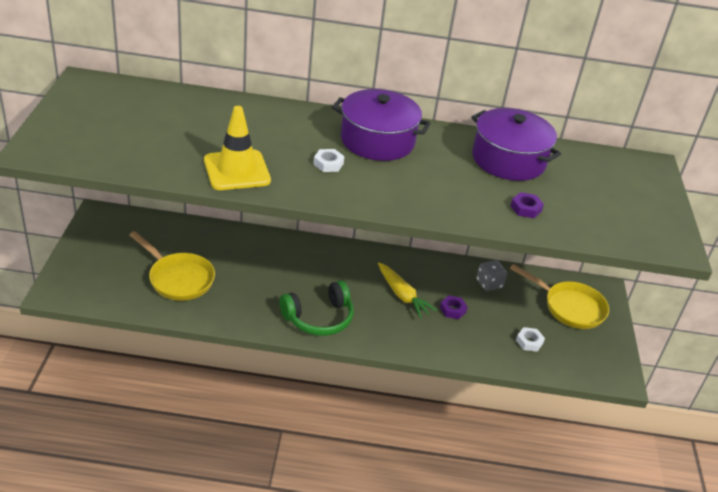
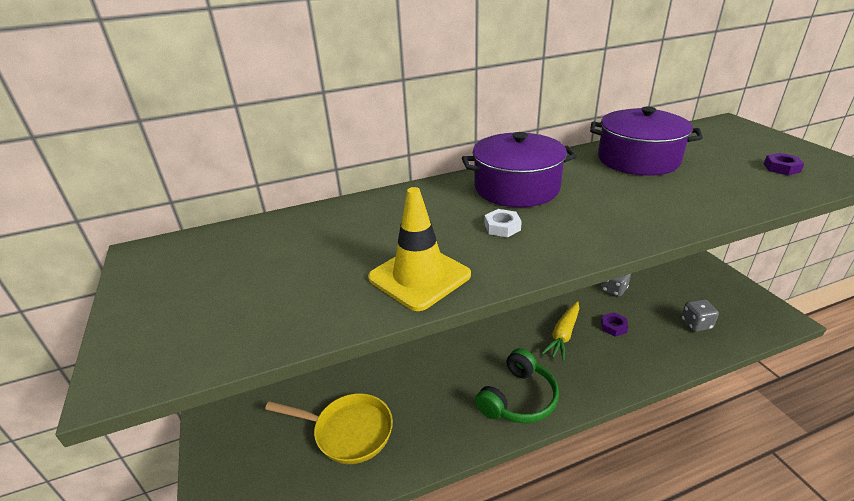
camera: 20 degrees left, 5 degrees down
(402, 295) = (563, 335): yellow carrot -> yellow carrot turned 90 degrees clockwise
(526, 208) = (715, 191): purple nut -> purple nut (781, 168)
(529, 342) = (696, 324): white nut -> grey dice
(569, 307) = (686, 279): yellow pan -> none

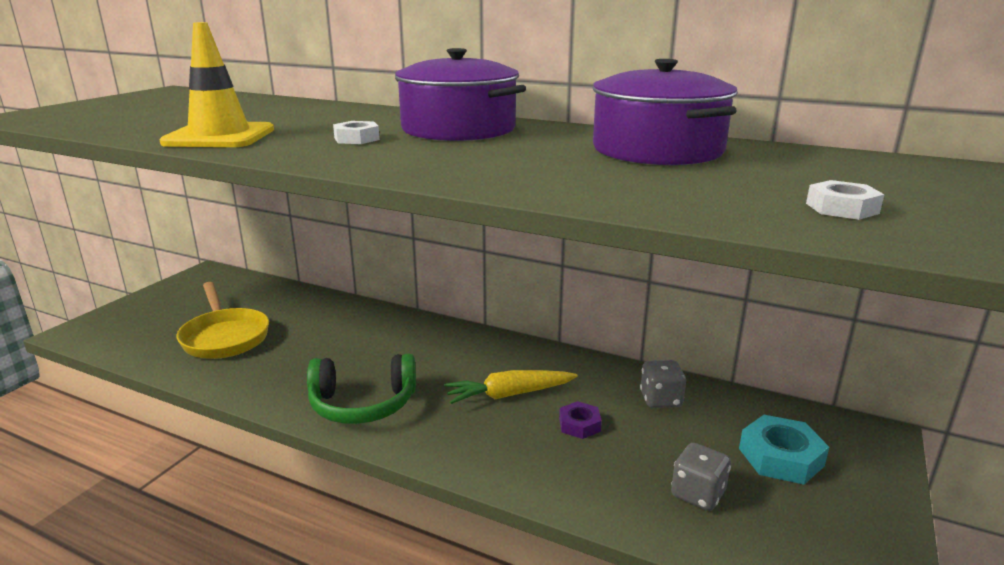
camera: 45 degrees right, 10 degrees down
(685, 286) = (781, 457): none -> turquoise nut
(781, 168) = (842, 208): purple nut -> white nut

